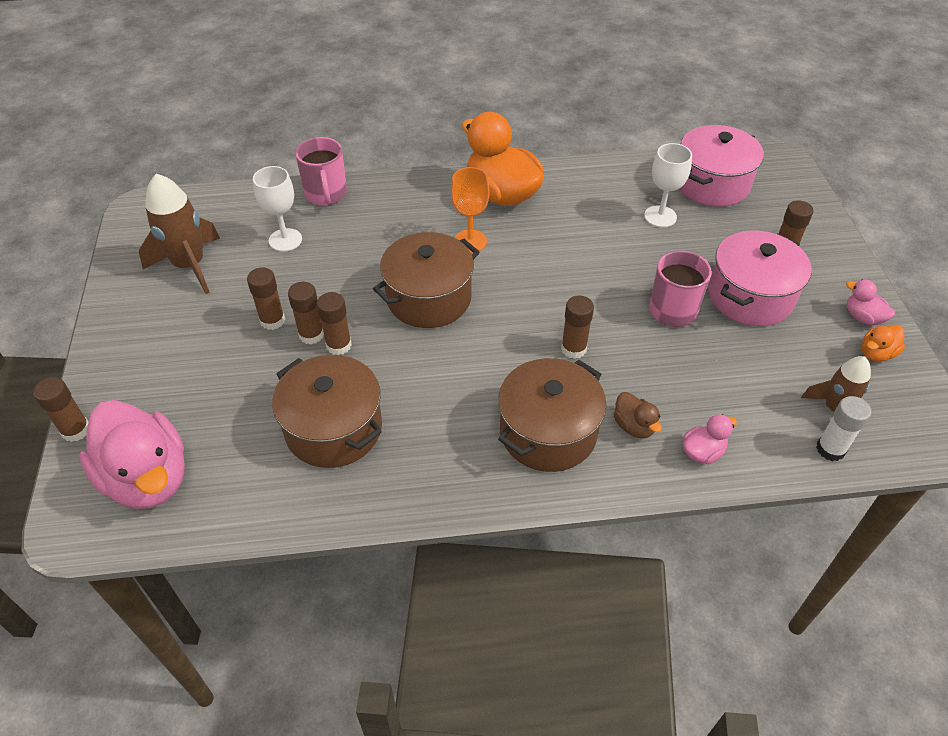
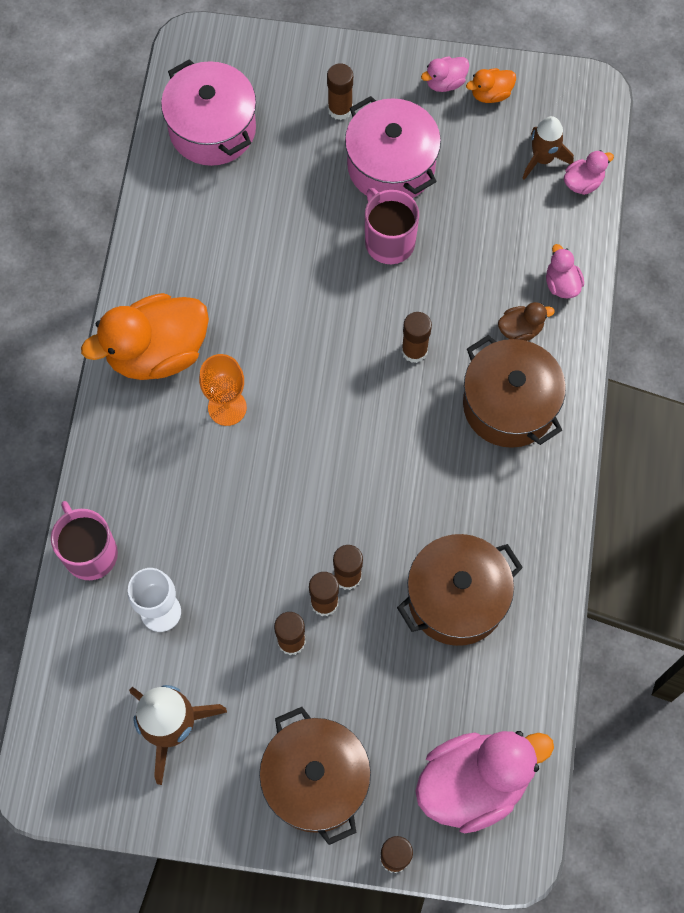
camera: 75 degrees left, 20 degrees up
(326, 194) = (90, 552): pink mug -> pink mug turned 120 degrees counterclockwise
(429, 298) = (304, 471): brown pot -> brown pot (316, 780)
(660, 216) = (249, 201): white goblet -> none
(830, 449) = (583, 182): white glue stick -> pink duck
(876, 353) = (490, 94): orange duck -> orange duck turned 90 degrees clockwise

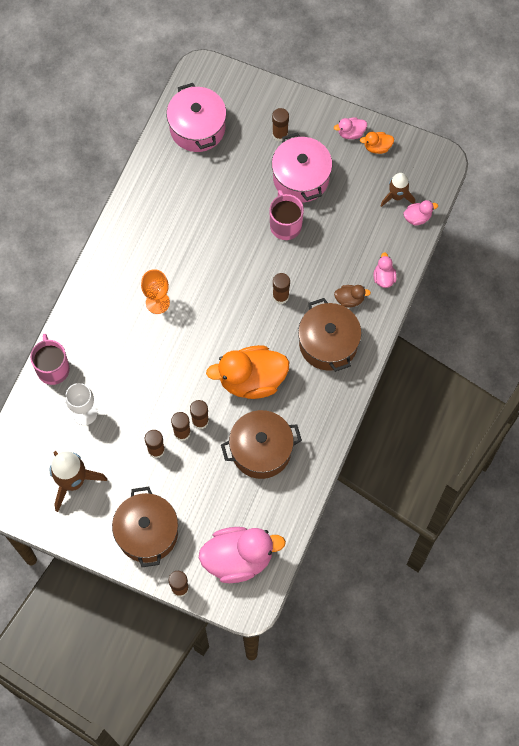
camera: 15 degrees right, 0 degrees up
(157, 352) = (125, 259): orange duck -> orange duck (251, 380)

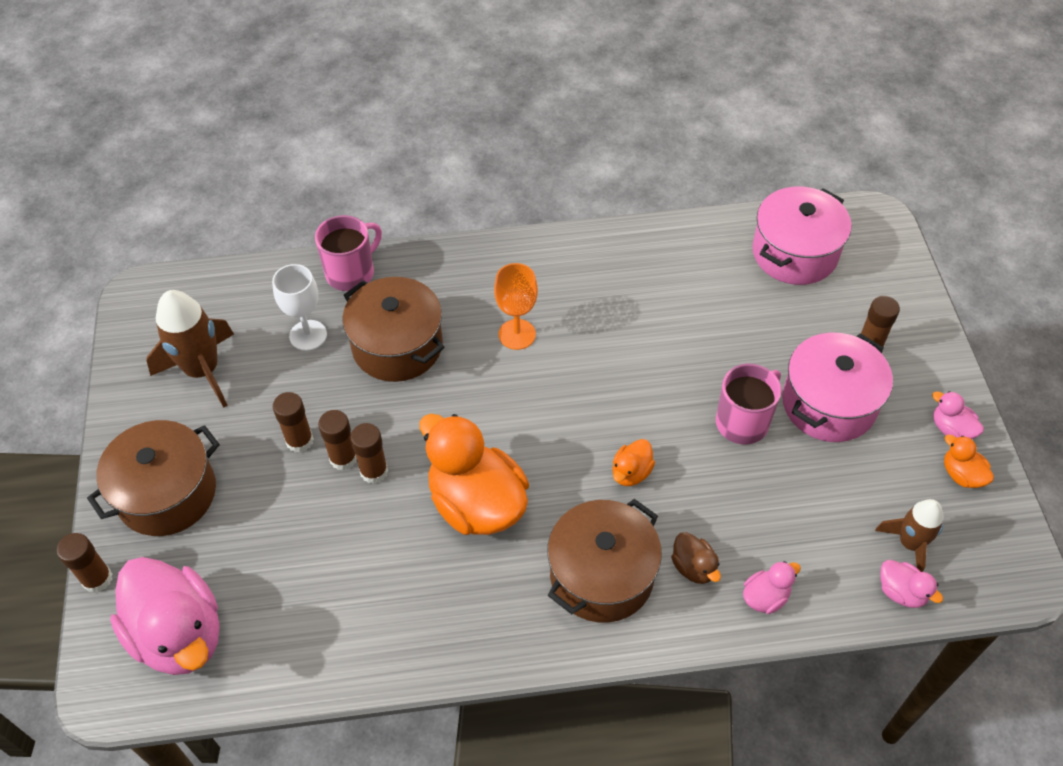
camera: 60 degrees right, 15 degrees down
(261, 450) = (372, 574): brown pot -> brown pot (397, 346)
(280, 296) = (631, 472): brown glue stick -> orange duck

